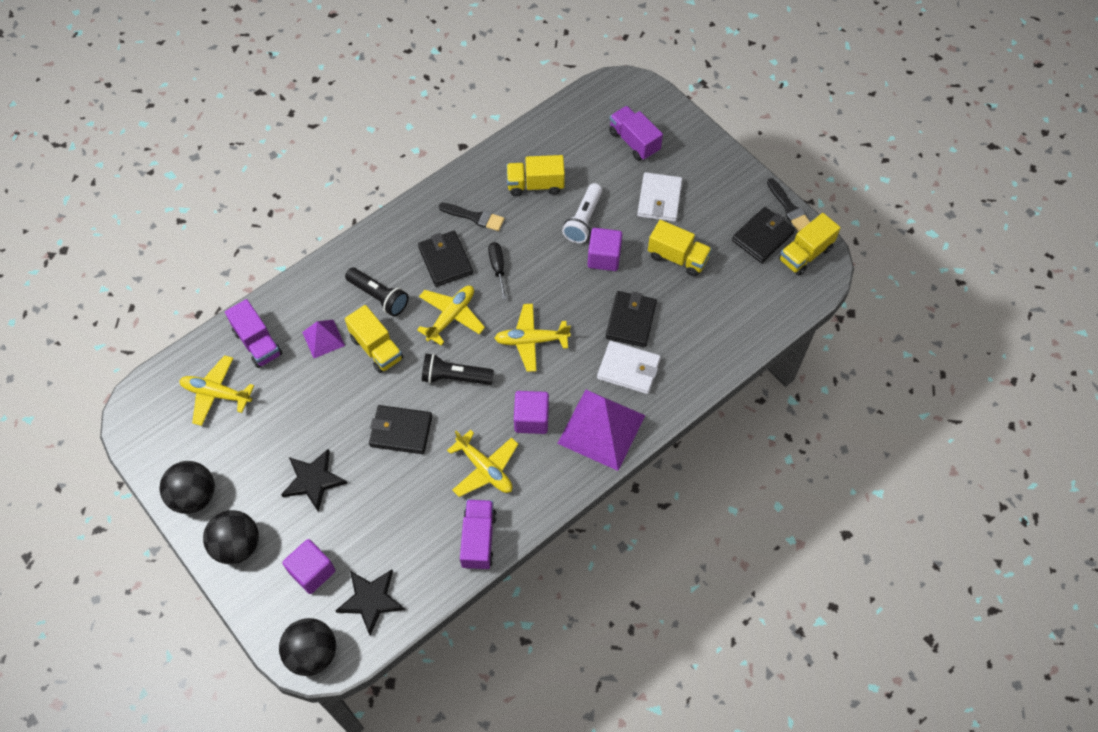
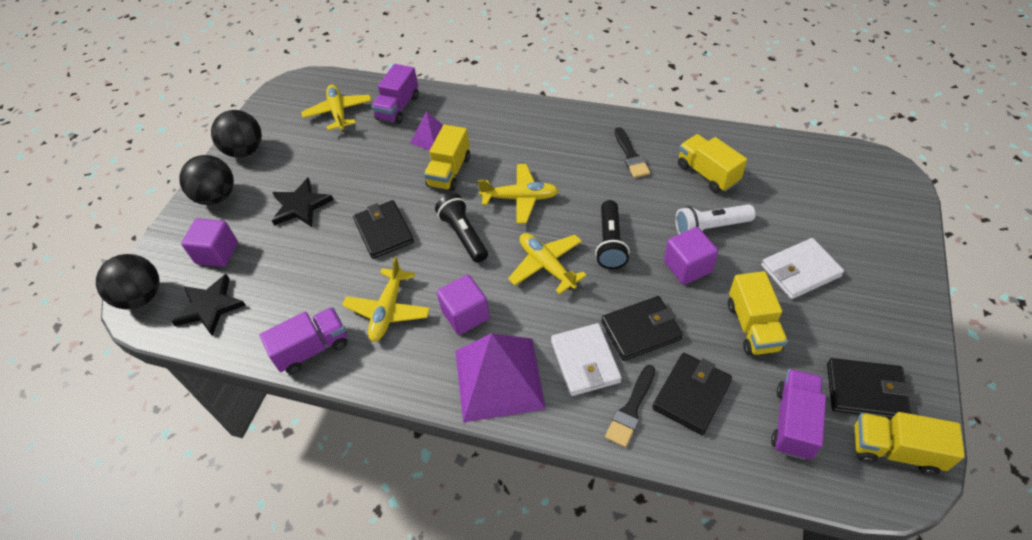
camera: 60 degrees right, 10 degrees down
(379, 297) = (498, 145): black flashlight -> black flashlight (610, 243)
(445, 260) = (570, 163): black wallet -> black wallet (691, 395)
(498, 268) = (597, 199): black screwdriver -> none
(634, 142) = (838, 213): purple truck -> purple truck (793, 422)
(789, 208) = (933, 395): black brush -> black brush (631, 409)

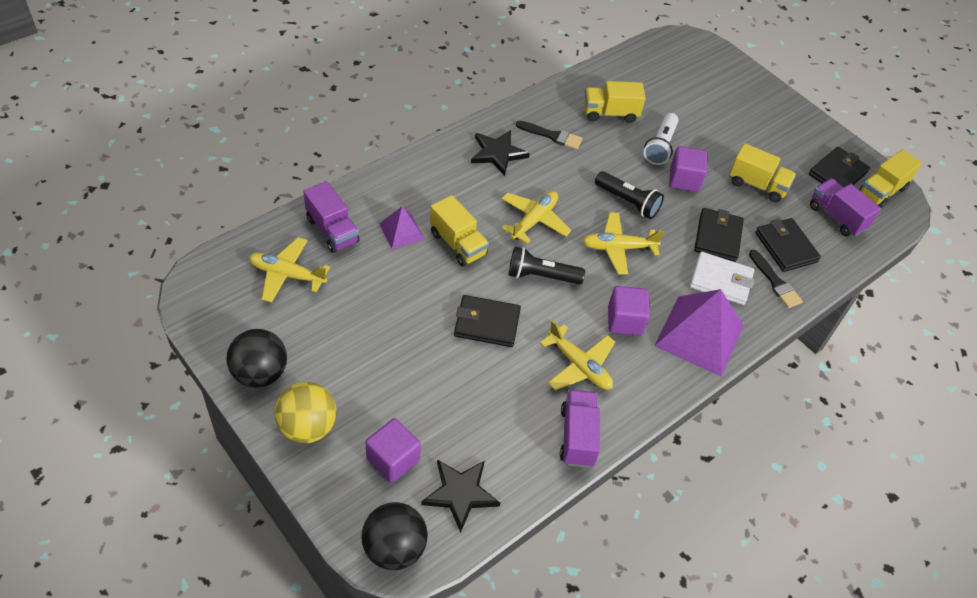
camera: 65 degrees left, 0 degrees up
(217, 197) = (308, 427): black ball -> yellow ball
(301, 206) = (393, 366): black star -> black star (498, 153)
(800, 271) = (732, 134): white wallet -> none

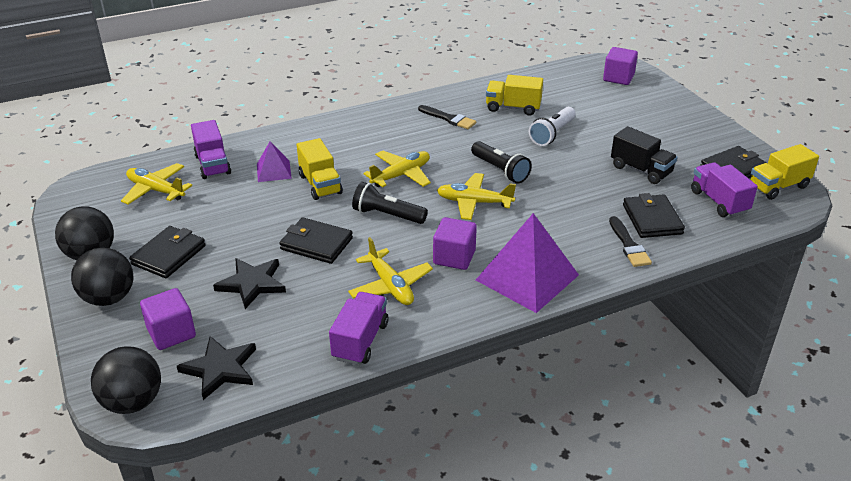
camera: 20 degrees right, 15 degrees down
(308, 427) = (109, 298): yellow ball -> black ball
(498, 153) = (391, 126): black star -> black star (252, 284)
(684, 180) = (565, 159): purple cube -> purple cube (618, 78)
(718, 237) = (581, 204): black wallet -> black wallet (169, 255)
(720, 281) = (569, 238): white wallet -> none
(757, 185) = (641, 170): yellow truck -> black truck

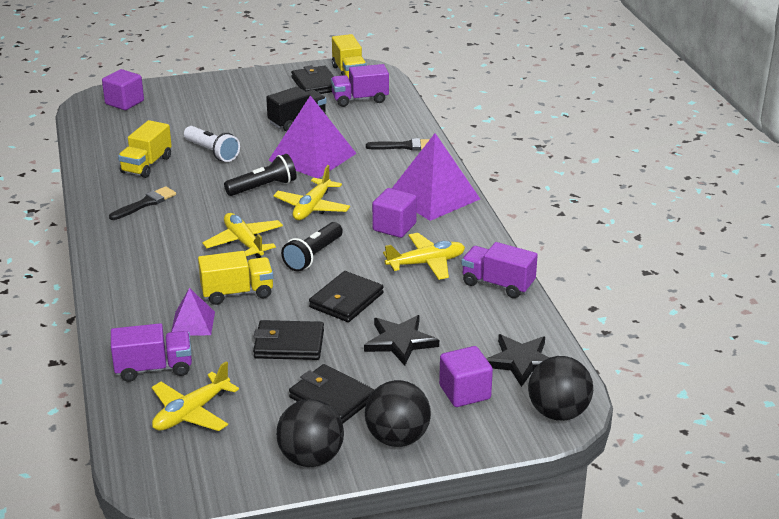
camera: 80 degrees left, 5 degrees down
(573, 189) = (312, 157): none -> purple pyramid
(652, 219) = (373, 130): black wallet -> black wallet (289, 344)

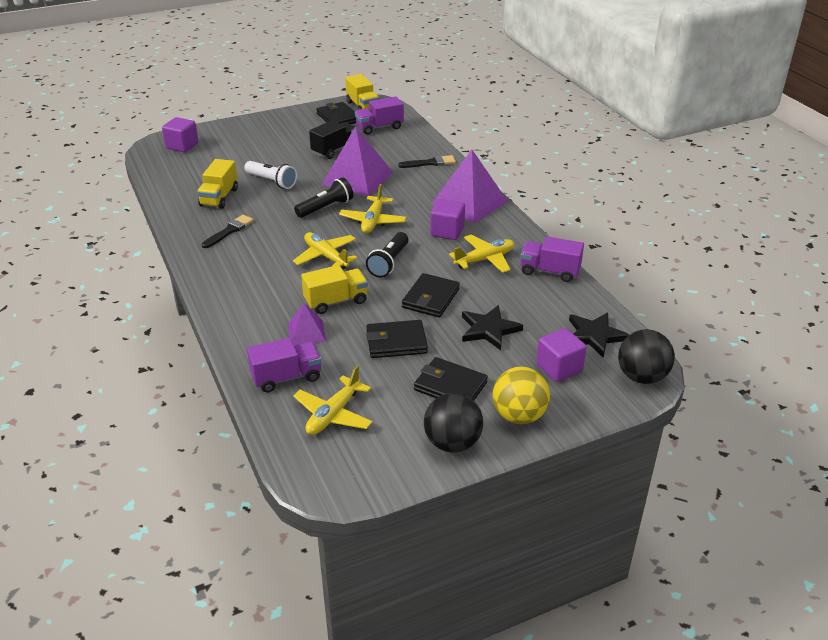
camera: 10 degrees left, 5 degrees up
(397, 438) = (519, 416): black ball -> yellow ball

